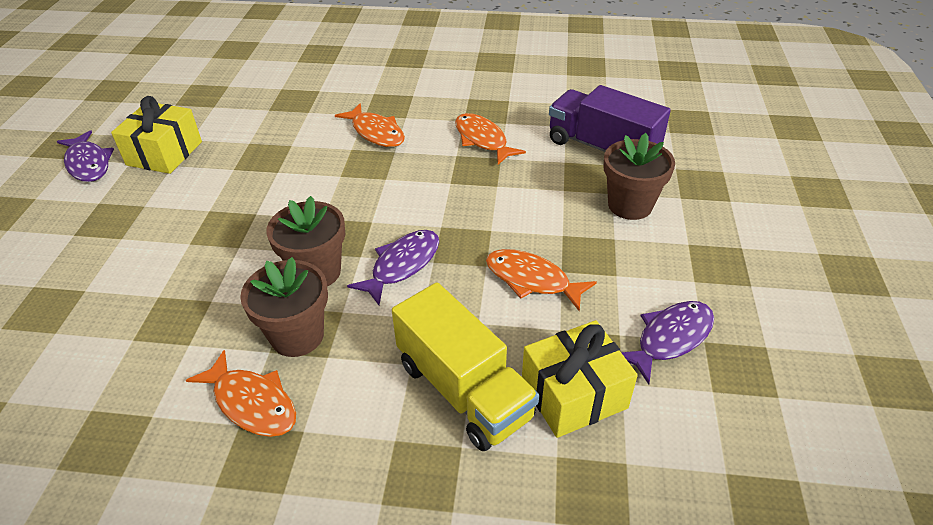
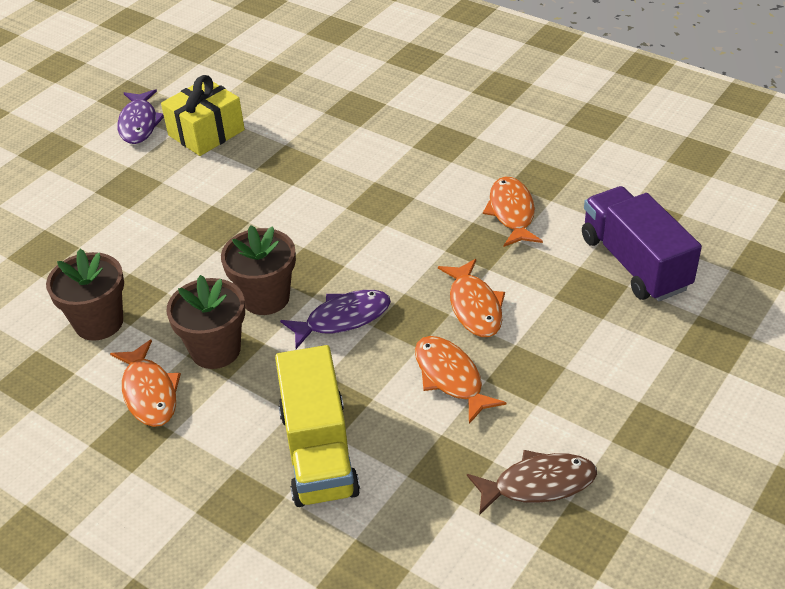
camera: 30 degrees right, 0 degrees up
(376, 132) = (410, 170): orange fish -> orange fish (474, 307)
(574, 394) = (409, 495): yellow gift -> none
(630, 205) = (611, 338): brown flower pot -> brown flower pot (99, 322)
(670, 338) = (538, 484): purple fish -> brown fish

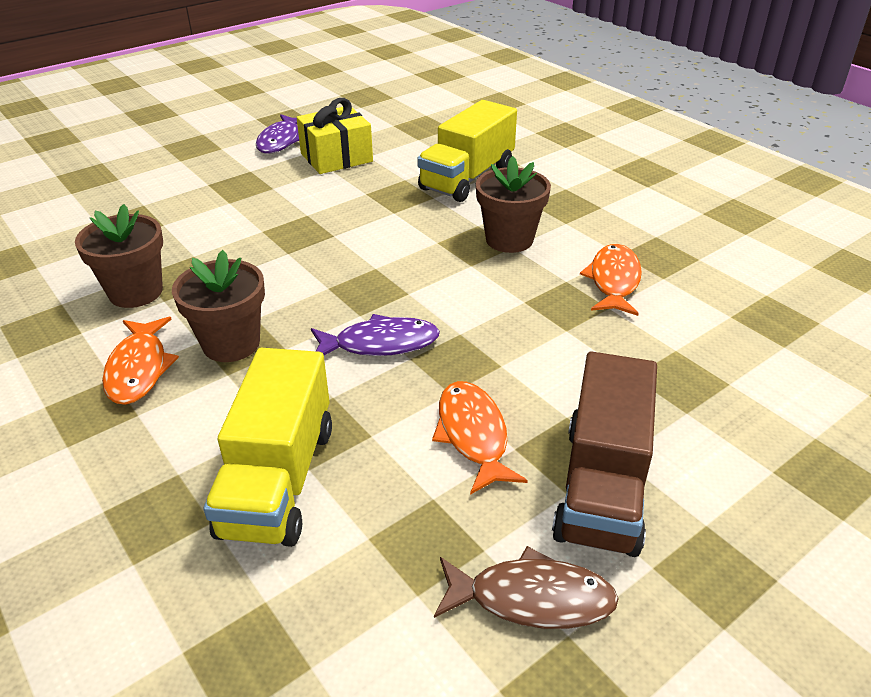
camera: 15 degrees right, 5 degrees down
(265, 298) = (311, 306): brown flower pot -> brown flower pot (509, 239)
(343, 130) = (467, 178): none -> yellow truck
(474, 307) = (534, 365): orange fish -> none
(559, 392) = (602, 486): none -> brown truck
(634, 263) = (745, 361): purple truck -> none

